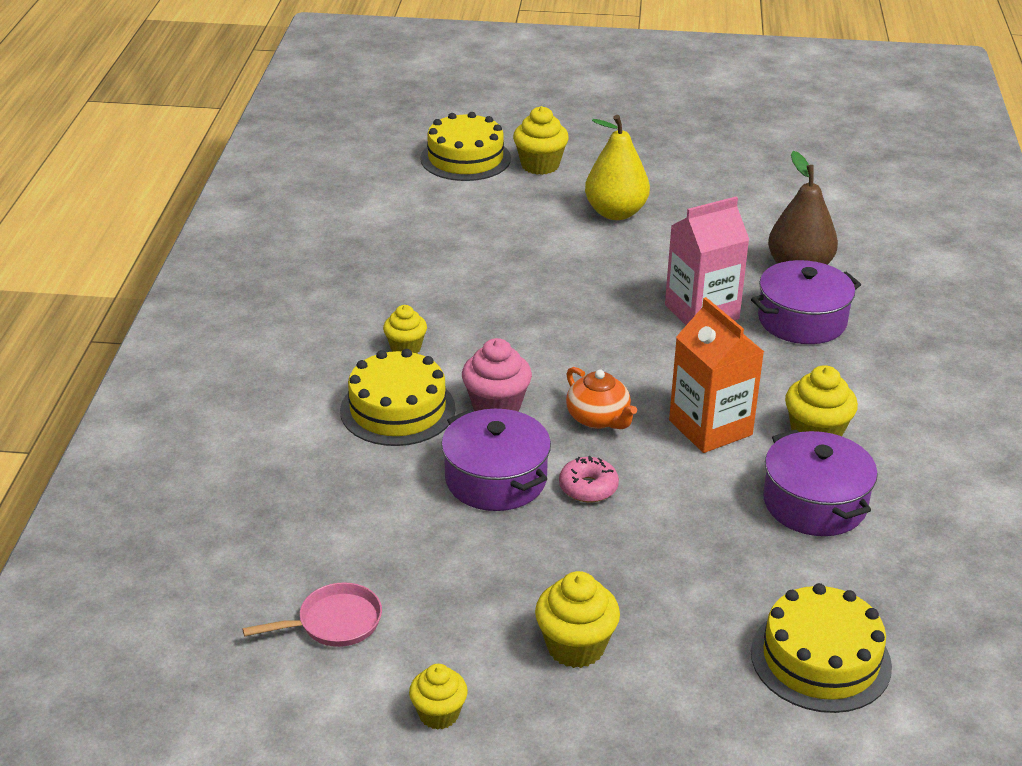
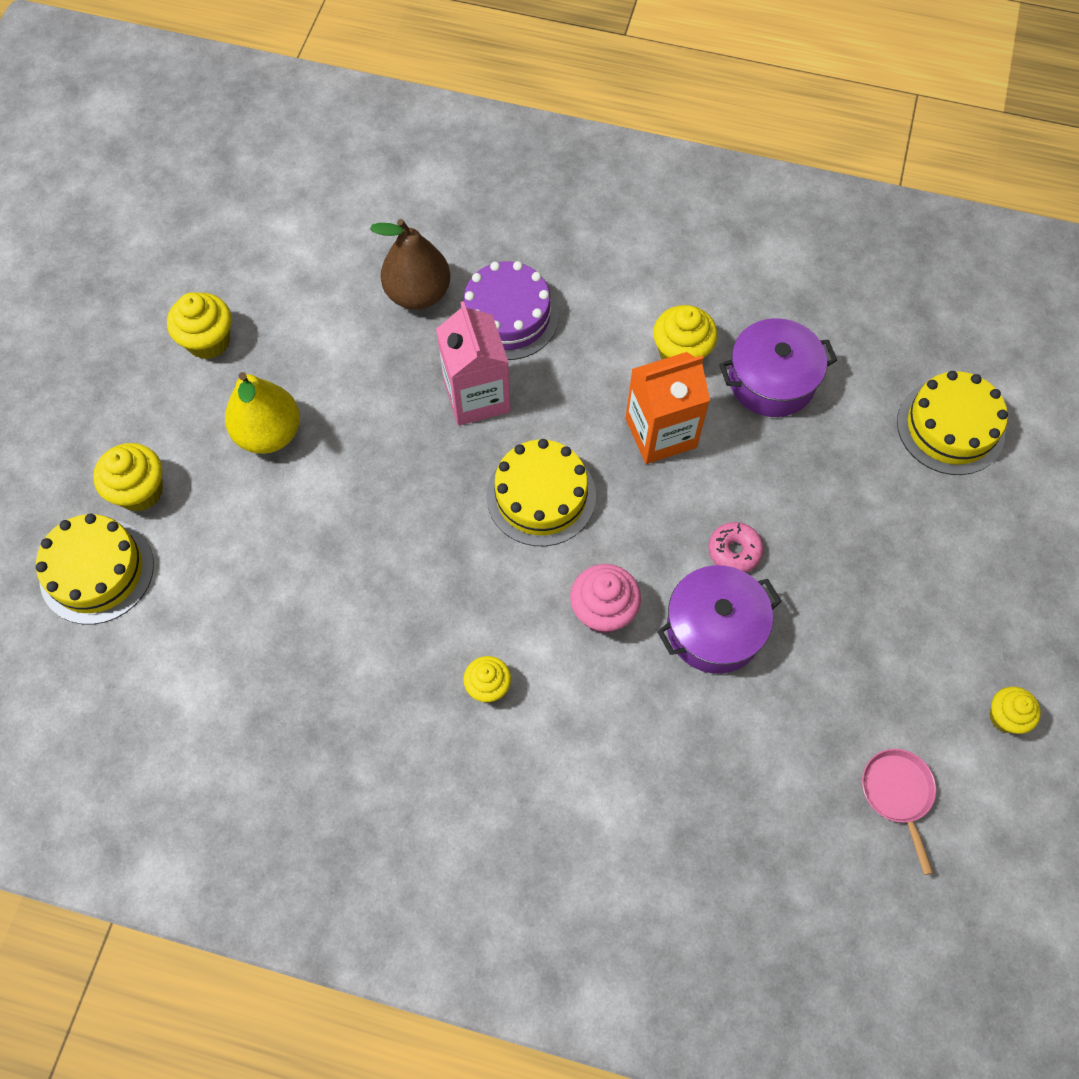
camera: 80 degrees left, 30 degrees up
(397, 409) = (594, 706): yellow cake -> yellow cake (541, 496)
(575, 647) = (933, 599): yellow cupcake -> yellow cupcake (208, 341)
(598, 418) = (635, 523): orange teapot -> none
(802, 320) = (507, 316): purple pot -> purple cake

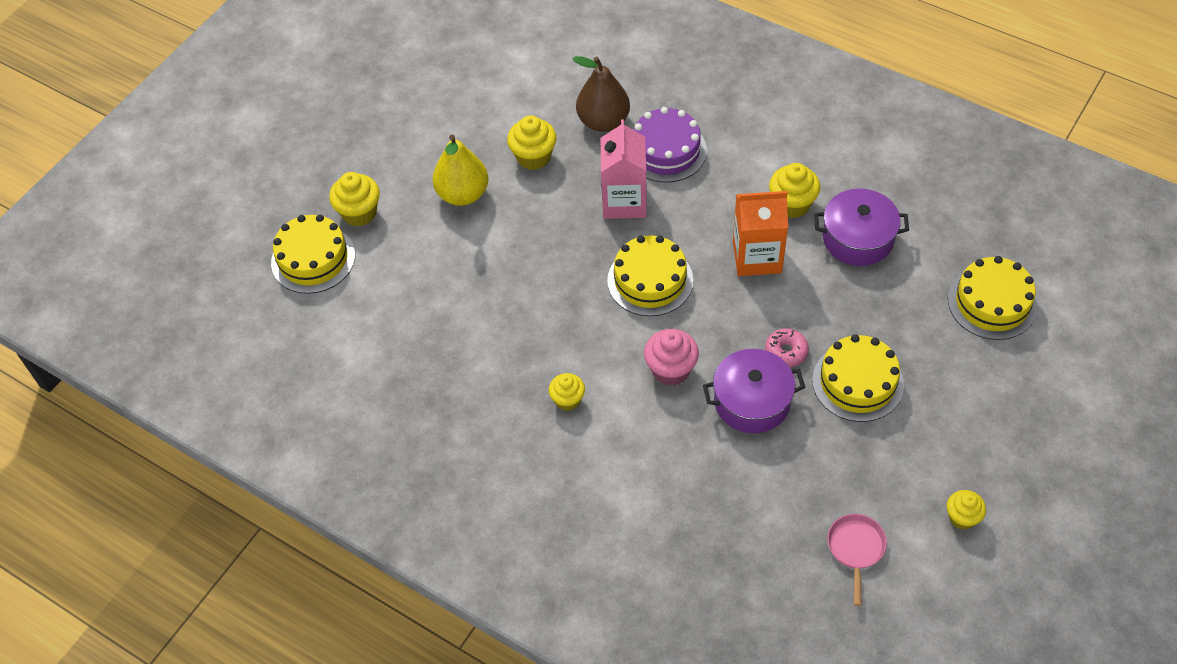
camera: 20 degrees right, 10 degrees down
(208, 341) = (439, 123): yellow cupcake -> yellow cupcake (533, 157)
(830, 570) = (857, 382): none -> yellow cake

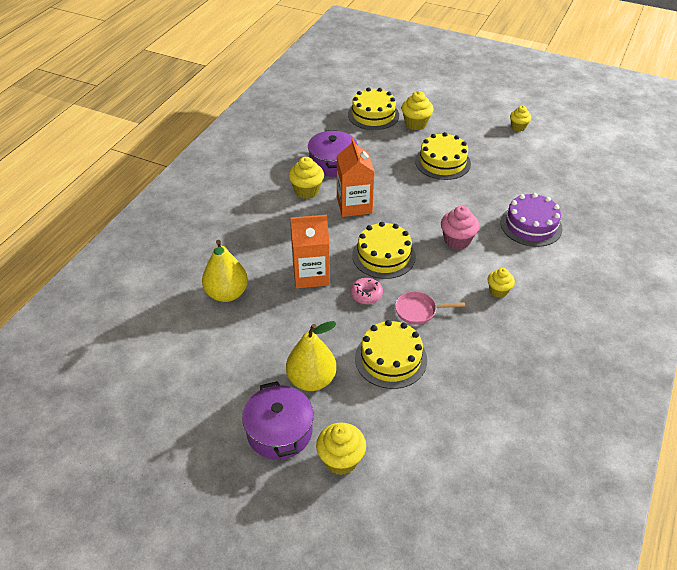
camera: 100 degrees left, 10 degrees down
(313, 259) = (401, 490): yellow cake -> yellow cake (391, 359)
(533, 157) = (267, 335): yellow cupcake -> yellow cupcake (416, 124)
(603, 121) = (227, 293): brown pear -> yellow pear
(624, 201) = (311, 275): pink carton -> orange carton
(666, 151) = (258, 255): purple cake -> purple cake (531, 225)
(752, 401) = (470, 203): purple pot -> purple pot (279, 431)
(786, 352) = (428, 190): pink donut -> pink donut (366, 294)
(855, 549) = (554, 162): pink pan -> pink pan (418, 311)

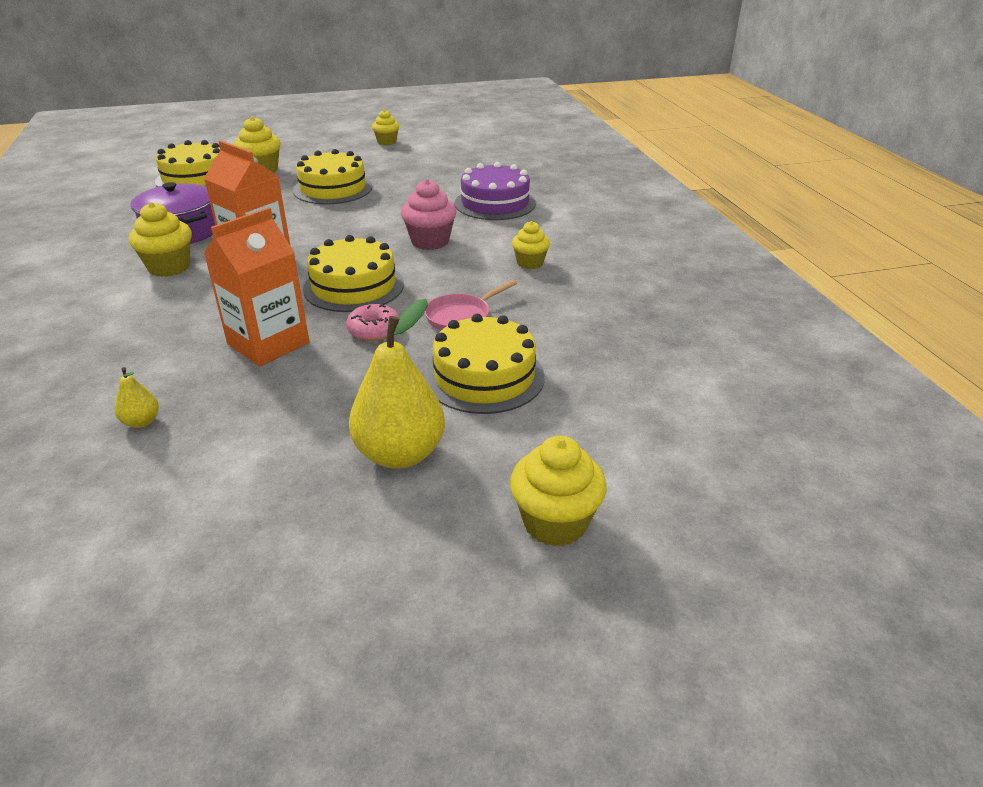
camera: 40 degrees left, 10 degrees down
(227, 293) = (141, 422): yellow pear -> yellow pear, size x0.45
(279, 431) = (421, 545): purple pot -> none

